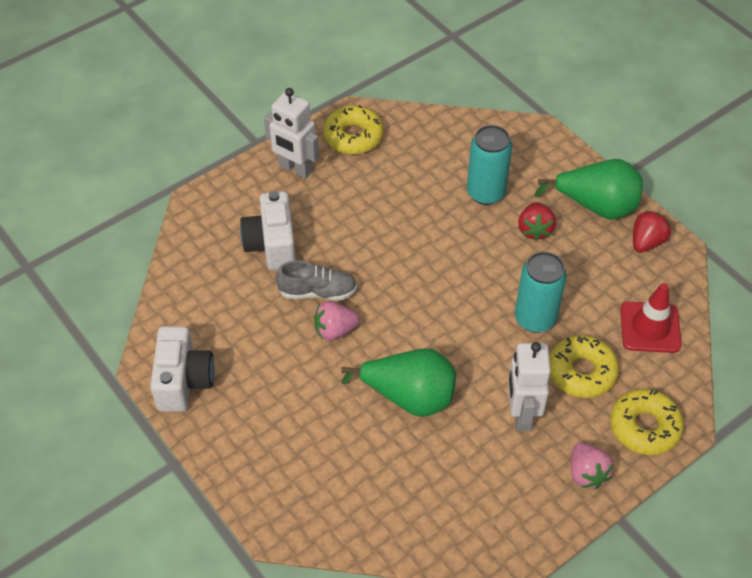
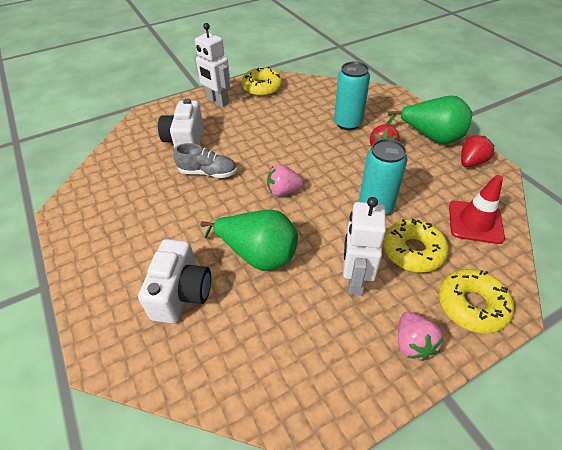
camera: 10 degrees right, 5 degrees down
(184, 381) = (81, 223): white camera -> white camera (182, 294)
(335, 330) = (212, 199): pink strawberry -> pink strawberry (283, 191)

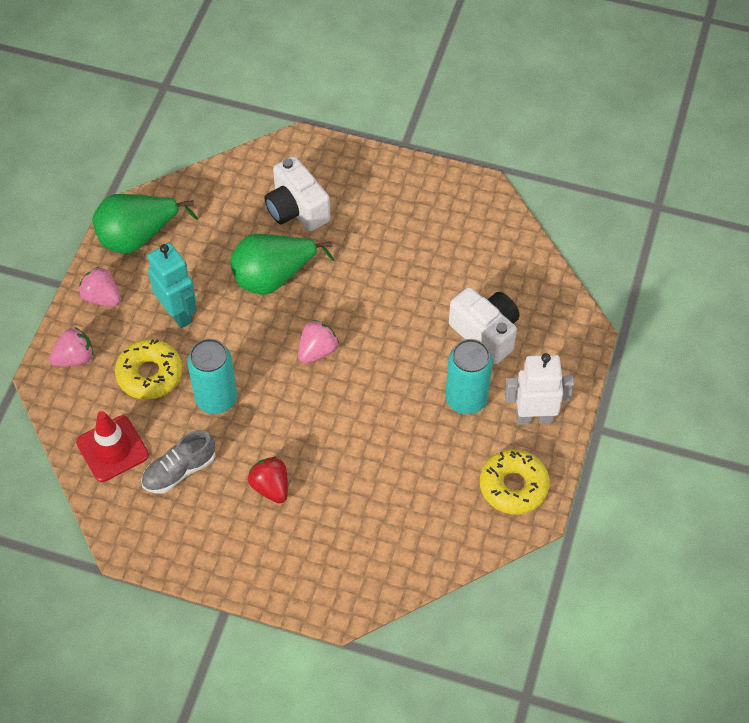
camera: 135 degrees right, 10 degrees up
(208, 172) = (412, 316): grey shoe -> grey shoe (179, 471)
(348, 123) = (342, 500): turquoise can -> turquoise can (466, 399)
(354, 280) = (178, 313): white robot -> turquoise robot
(430, 137) = (228, 549): green pear -> green pear (138, 237)
(471, 162) = (159, 537): red strawberry -> none
(471, 305) = (75, 358): yellow donut -> pink strawberry

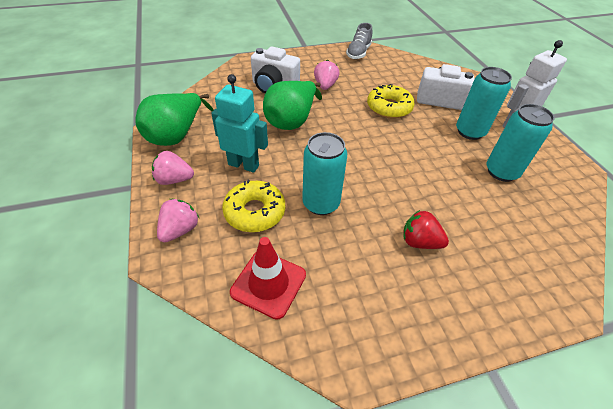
camera: 35 degrees left, 10 degrees down
(179, 471) = (341, 269): grey shoe -> grey shoe (358, 53)
(317, 351) = (359, 146): pink strawberry -> pink strawberry (325, 86)
(439, 466) = (501, 172): none -> turquoise can
(513, 486) = (551, 161): yellow donut -> yellow donut (389, 107)

